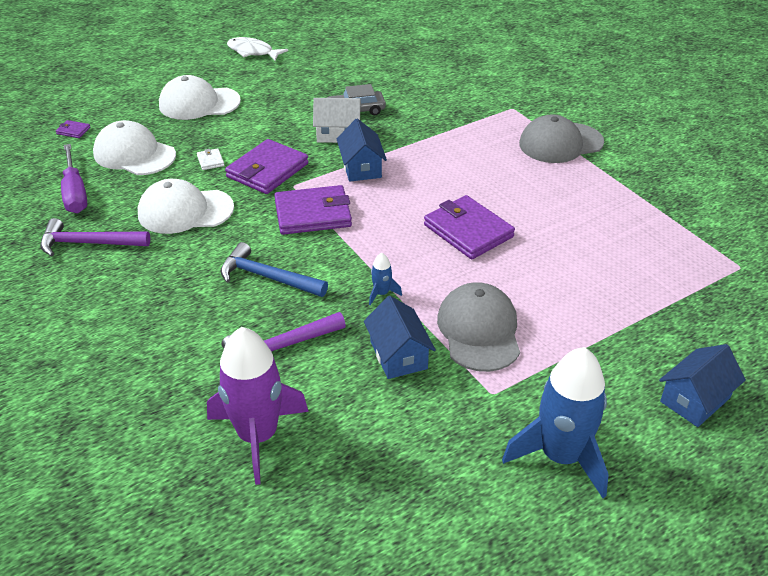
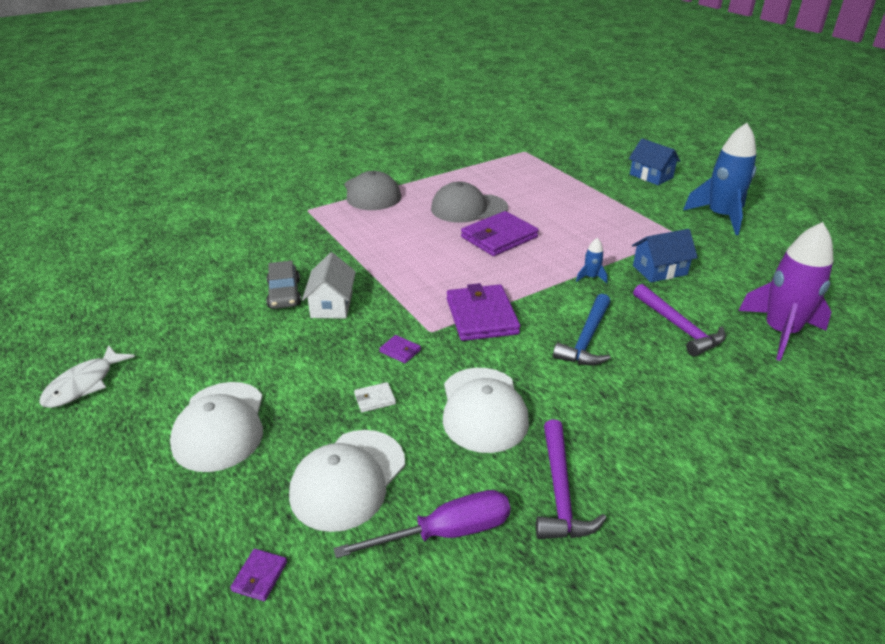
camera: 90 degrees left, 5 degrees down
(267, 170) = (400, 351): purple wallet -> purple wallet, size x0.42
(361, 167) = (400, 289): blue house -> none
(479, 330) = (619, 237): grey cap -> grey cap (468, 208)

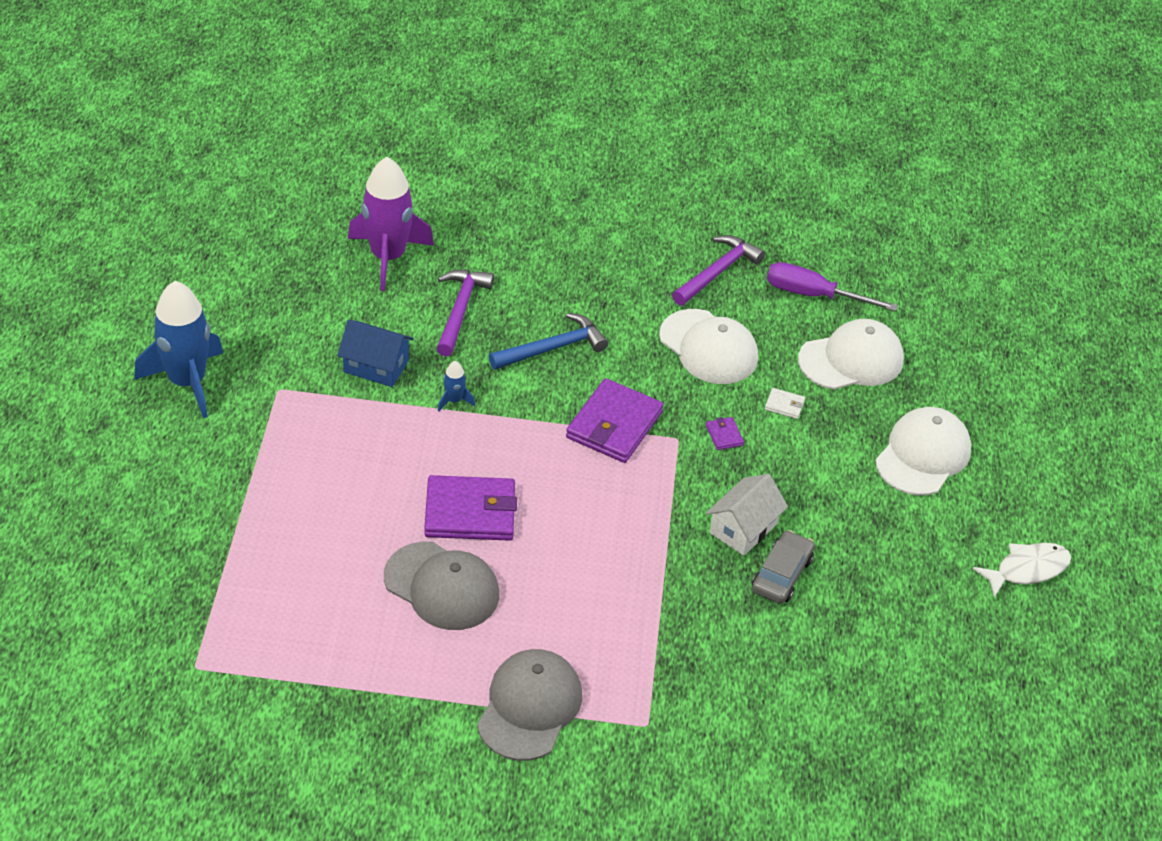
camera: 145 degrees left, 10 degrees up
(259, 576) = (944, 339): purple wallet -> none
(483, 409) = (708, 347): white cap -> white cap turned 105 degrees clockwise
(651, 176) = (130, 492): blue house -> none

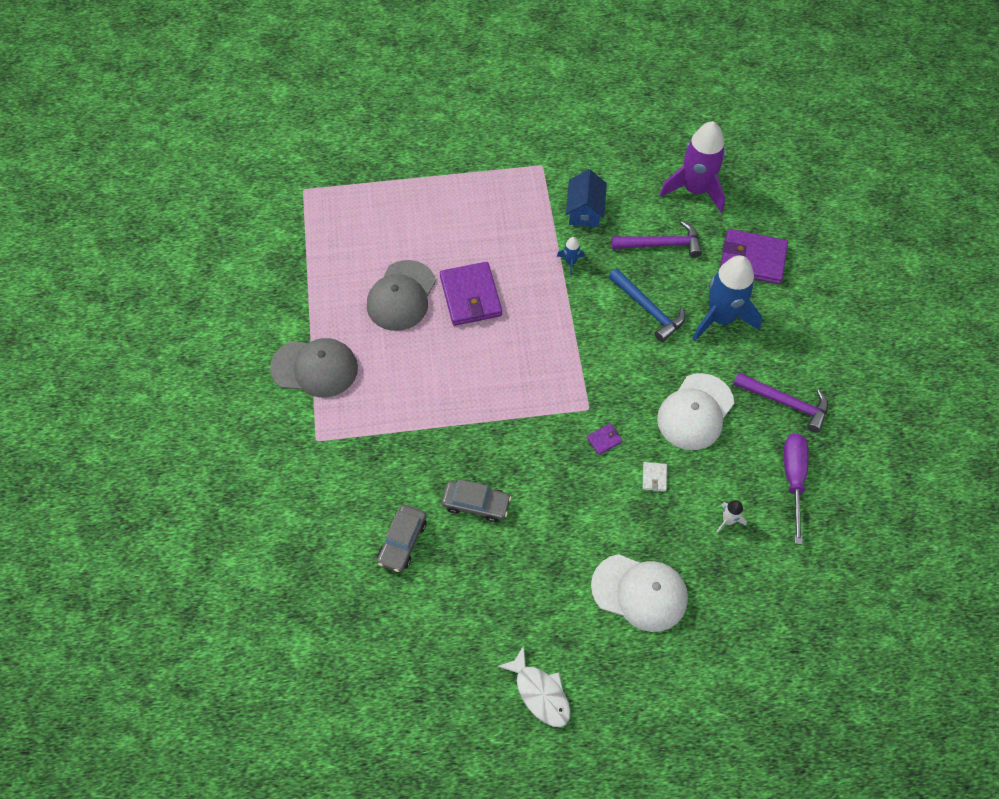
camera: 80 degrees right, 15 degrees up
(187, 382) = (529, 118): blue rocket -> blue rocket (720, 318)
(614, 425) = (586, 364): purple wallet -> purple wallet (752, 259)
(743, 528) = (513, 469): white house -> none
(817, 659) = (402, 541): none -> grey car
(851, 360) = (728, 520): white cap -> white rocket

